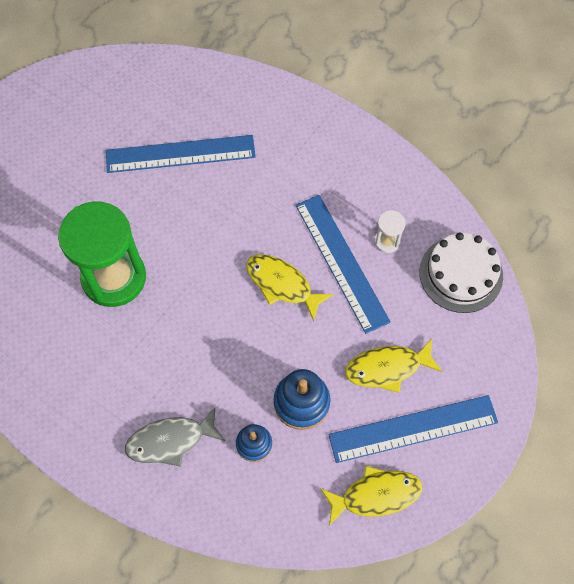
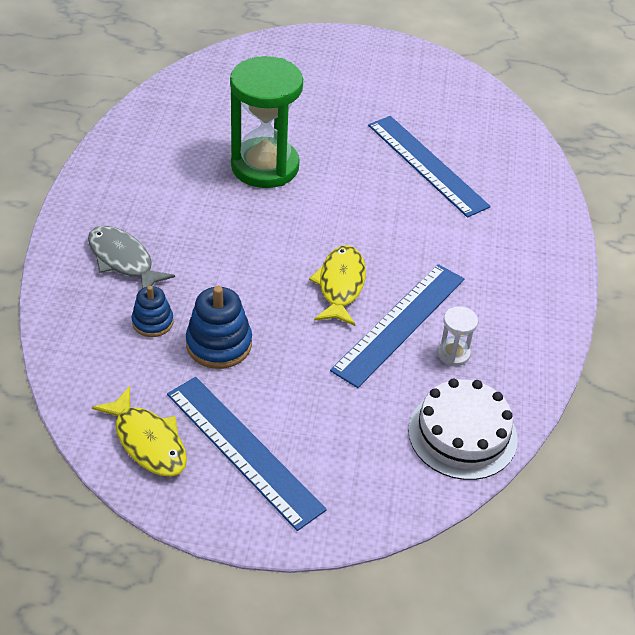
camera: 60 degrees right, 20 degrees down
(387, 368) = (302, 403): yellow fish -> none

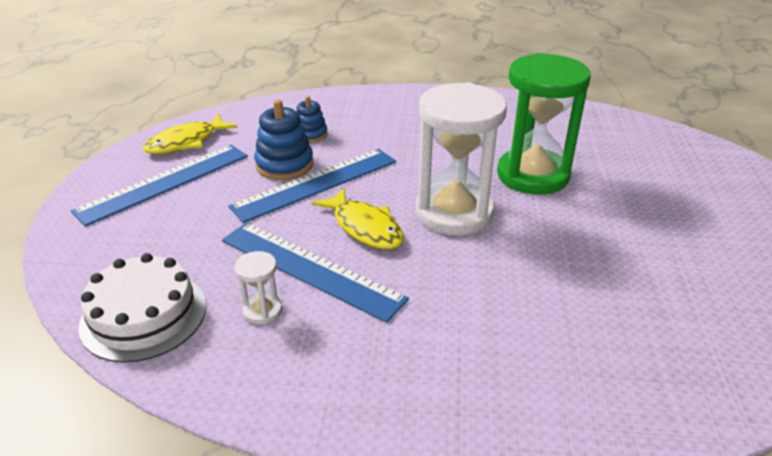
camera: 90 degrees right, 10 degrees down
(123, 260) = (380, 117): grey fish -> none
(321, 225) = (454, 213): none -> white hourglass
(340, 285) = (365, 227): yellow fish -> yellow fish turned 45 degrees clockwise
(427, 165) = (598, 292): blue ruler -> blue ruler (316, 183)

